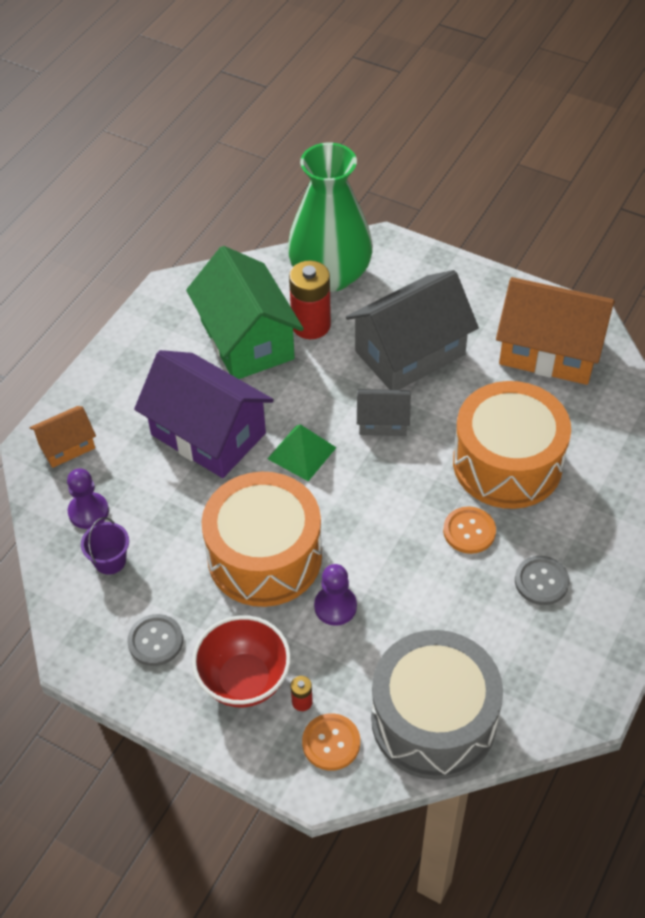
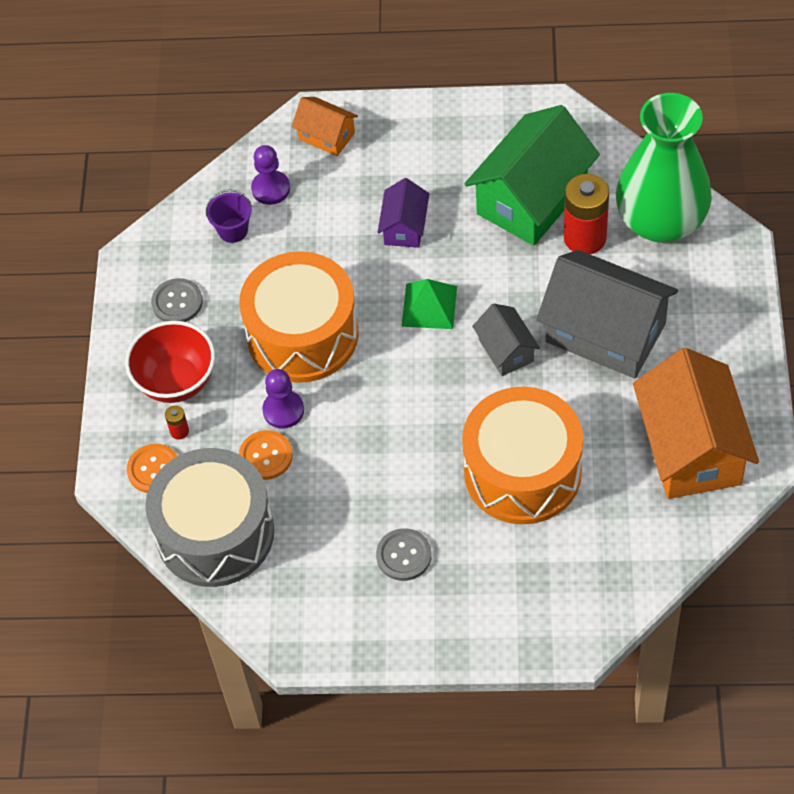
camera: 65 degrees right, 5 degrees up
(208, 434) = (404, 227): purple house -> purple house, size x0.50
(469, 531) = (424, 475): orange button -> orange button (266, 456)

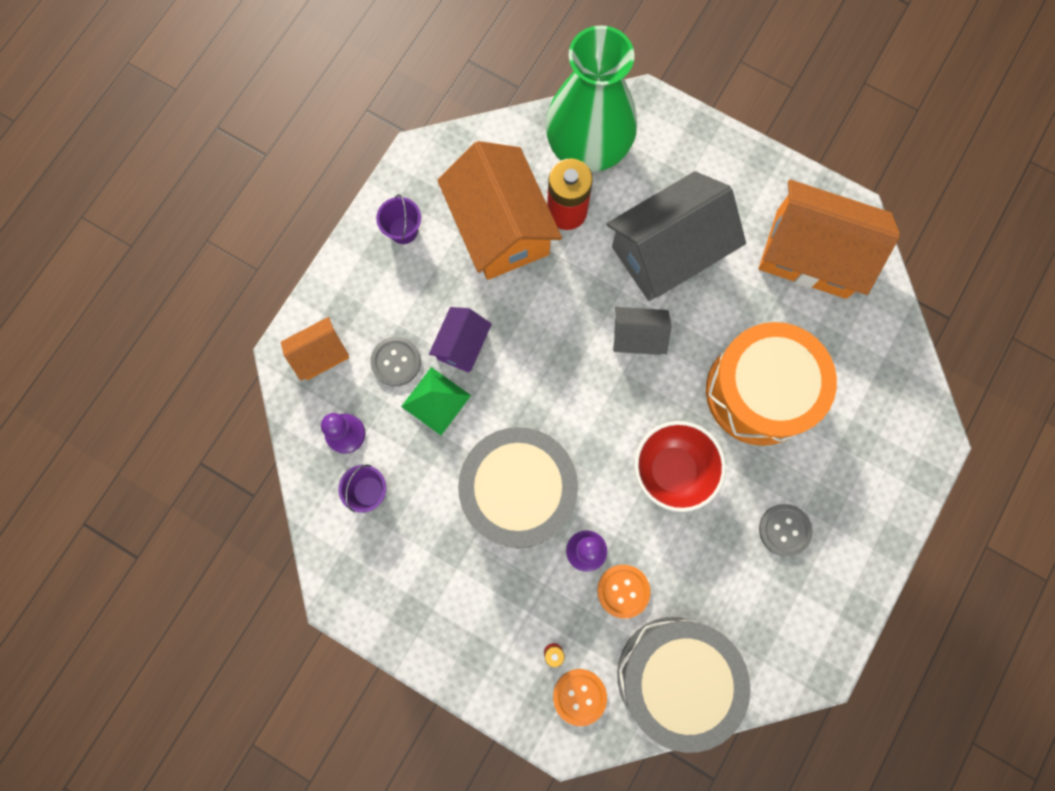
camera: 65 degrees left, 20 degrees up
(176, 381) = (499, 628): red bowl -> red bowl (672, 470)
(177, 302) = (415, 582): grey button -> grey button (396, 362)
(302, 334) = (518, 492): orange drum -> grey drum
(404, 227) = (462, 345): purple house -> purple house turned 75 degrees clockwise
(429, 306) = (555, 371): green pyramid -> green pyramid (436, 401)
(477, 132) = (403, 230): none -> purple bucket
(532, 198) = (500, 228): green house -> orange house

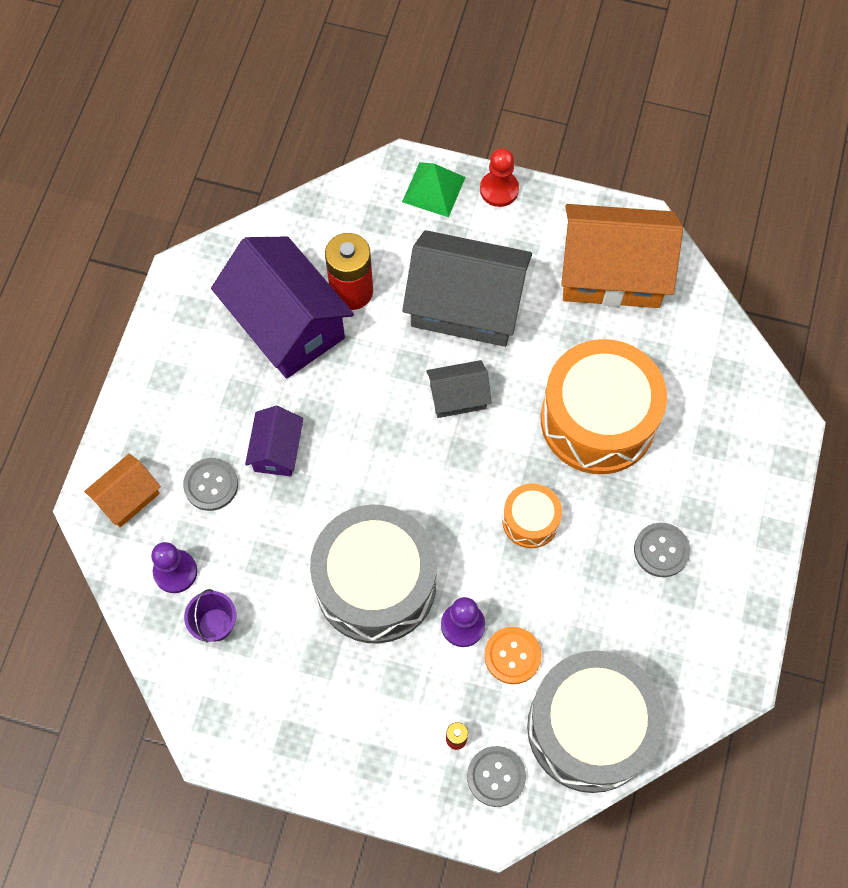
camera: 15 degrees left, 10 degrees down
(403, 230) = (185, 351): purple bucket -> none
(436, 401) = (264, 514): green pyramid -> green pyramid (433, 189)
(500, 228) = (287, 324): orange house -> purple house
(579, 696) = (496, 776): orange button -> grey button
(588, 146) = (356, 222): green vase -> none
(667, 251) = (466, 305): grey house -> grey house turned 60 degrees clockwise
(672, 470) = (530, 521): red bowl -> orange drum
(727, 147) = (499, 190): none -> red pawn

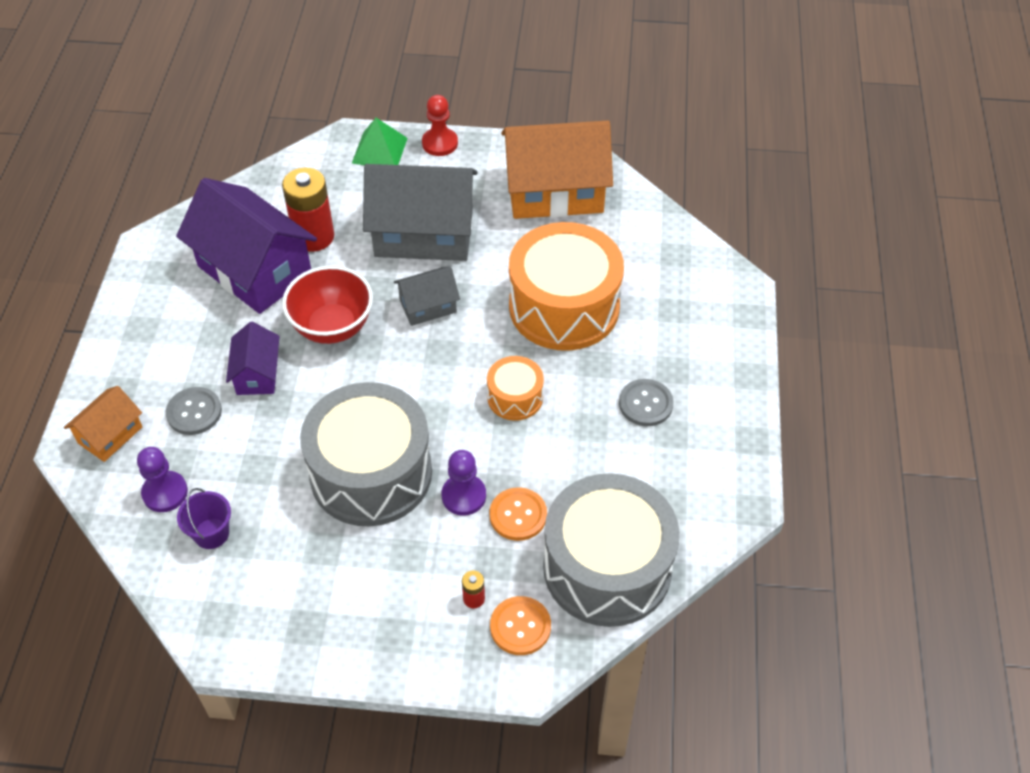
camera: 10 degrees left, 15 degrees down
(358, 406) = (332, 327): none -> red bowl
(496, 776) = (520, 626): grey button -> orange button

